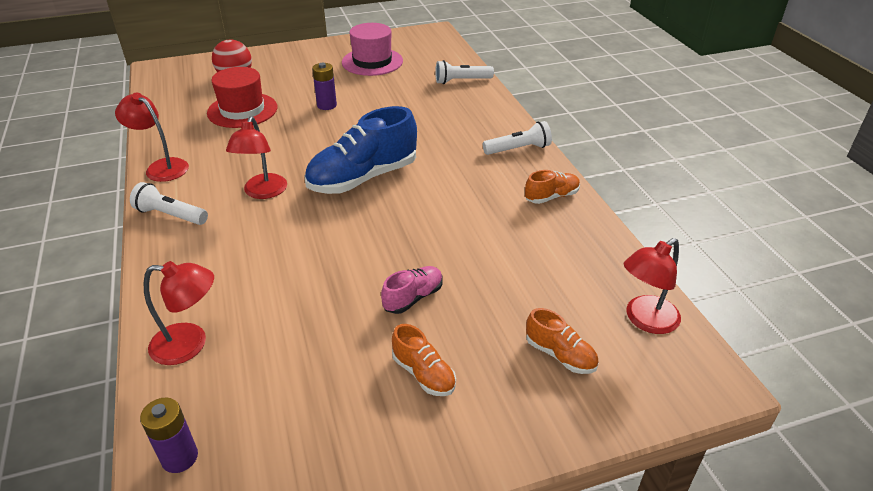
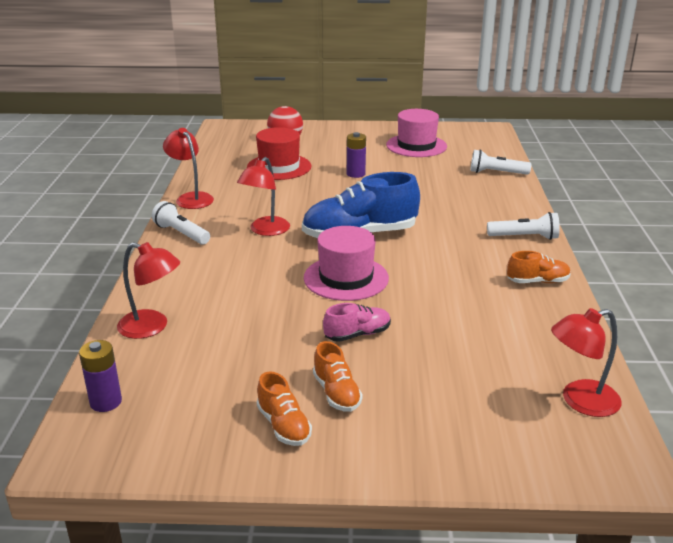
camera: 20 degrees right, 10 degrees down
(372, 233) = (346, 278): none -> pink hat
(560, 355) = (475, 409): orange shoe -> orange shoe (283, 426)

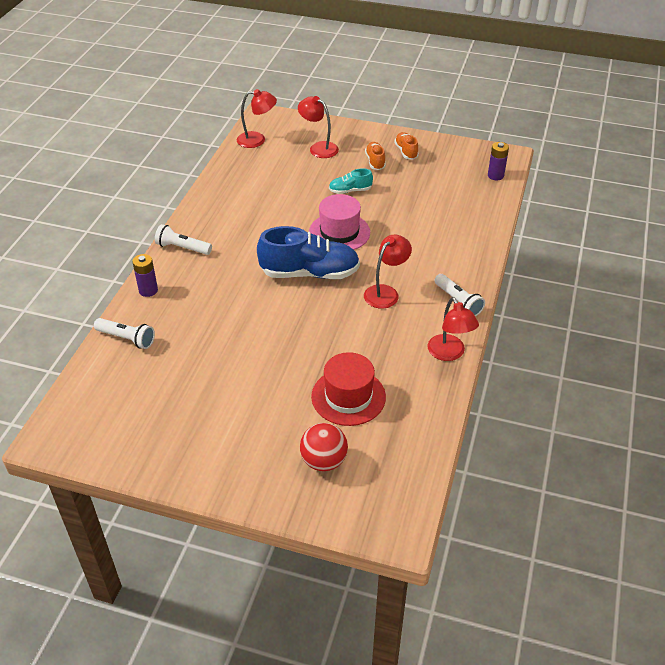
camera: 165 degrees left, 15 degrees up
(152, 327) = (475, 215): red lamp -> red lamp (318, 148)
(355, 174) = (270, 365): purple battery -> purple battery (148, 290)
(357, 334) = (350, 190): pink shoe -> turquoise shoe
(416, 146) = (169, 414): pink hat -> none
(537, 281) = (212, 208): orange shoe -> none

